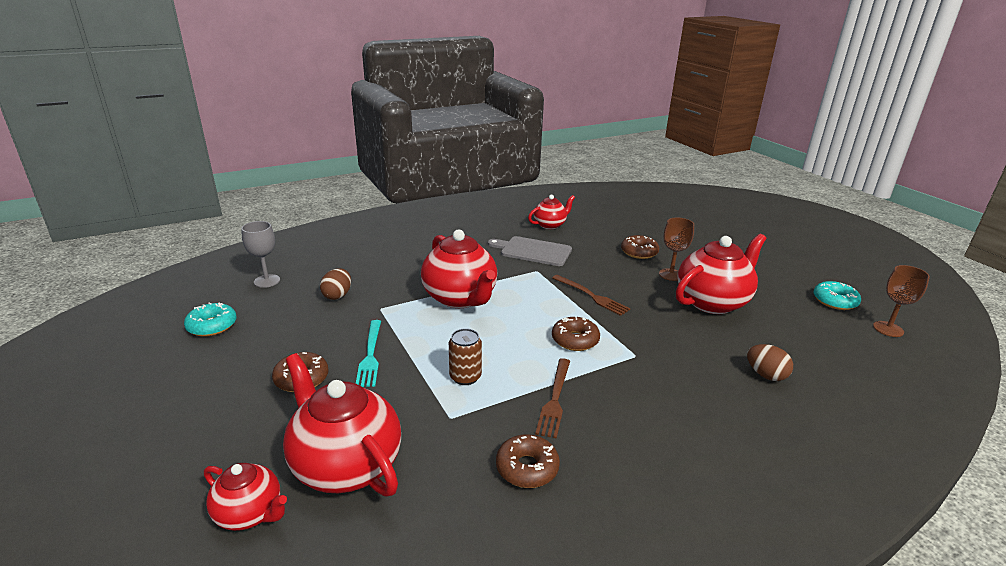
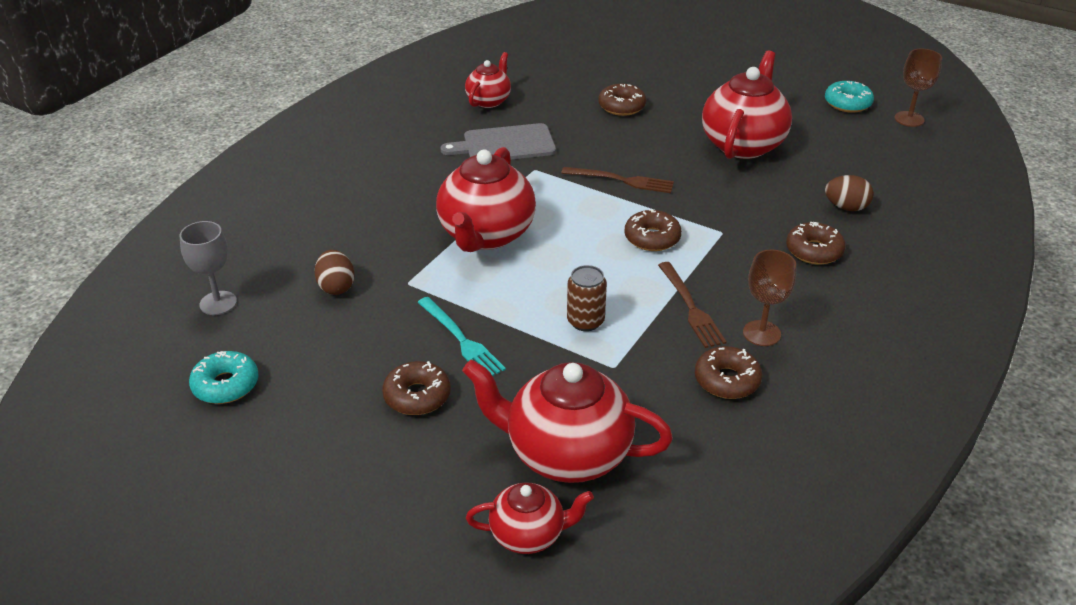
camera: 30 degrees left, 10 degrees up
(460, 298) = (486, 235): red teapot -> red teapot turned 75 degrees clockwise
(671, 274) = (677, 125): brown goblet -> brown goblet (761, 333)
(704, 397) = (814, 251): none -> brown donut

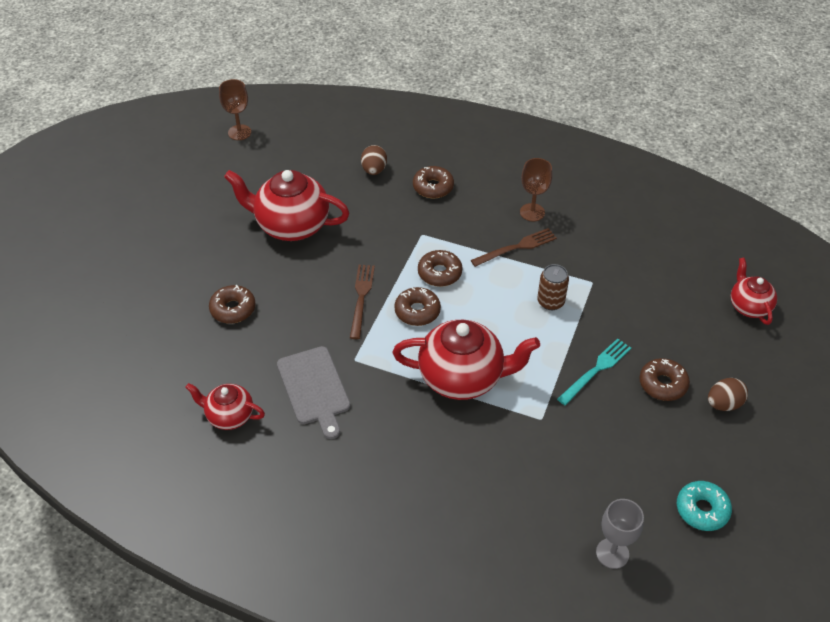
camera: 100 degrees left, 10 degrees up
(336, 287) = (562, 468): brown egg -> brown egg (723, 404)
(566, 454) = (679, 297): red teapot -> none
(727, 380) = (584, 227): brown donut -> brown donut (417, 311)
(847, 103) = (216, 164): turquoise donut -> none

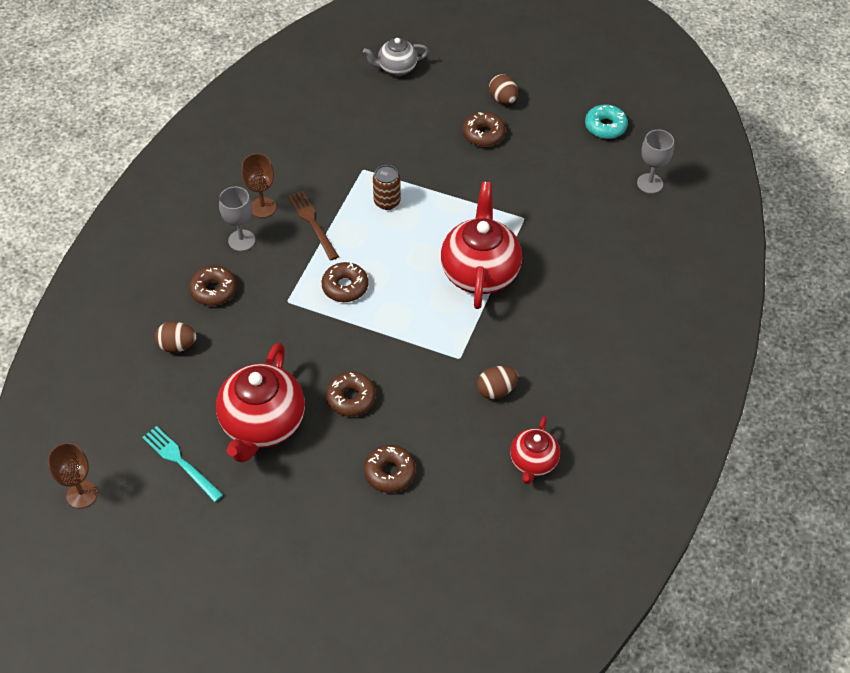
camera: 90 degrees left, 5 degrees up
(314, 388) = (496, 390): grey cutting board -> brown egg
(361, 298) = (377, 354): brown fork -> none
(417, 311) = (397, 306): brown donut -> brown donut (351, 398)
(491, 201) = (241, 240): none -> grey goblet
(596, 370) = (469, 176): turquoise fork -> turquoise fork (180, 462)
(748, 306) = (396, 68): red teapot -> grey teapot

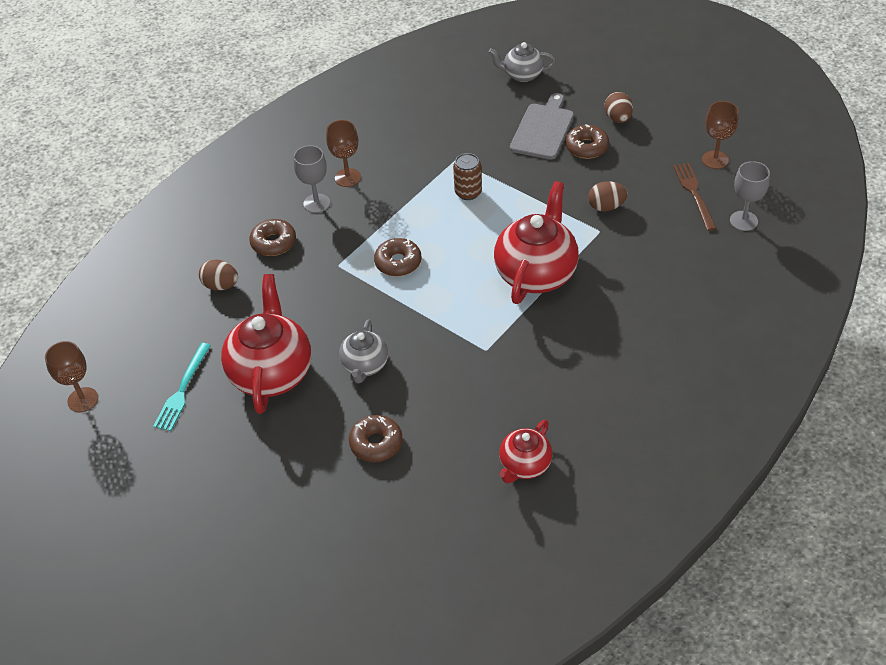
camera: 20 degrees right, 5 degrees down
(180, 462) = (182, 390): turquoise fork -> turquoise fork turned 135 degrees counterclockwise
(263, 424) = (271, 372): red teapot -> red teapot turned 150 degrees clockwise
(312, 223) = (389, 199): brown fork -> brown fork (694, 193)
(351, 398) = (365, 366): brown donut -> grey teapot
(436, 123) = (543, 129): none -> grey cutting board
(496, 390) = (512, 388): brown egg -> brown egg (606, 207)
(605, 126) = (715, 160): turquoise donut -> brown goblet

